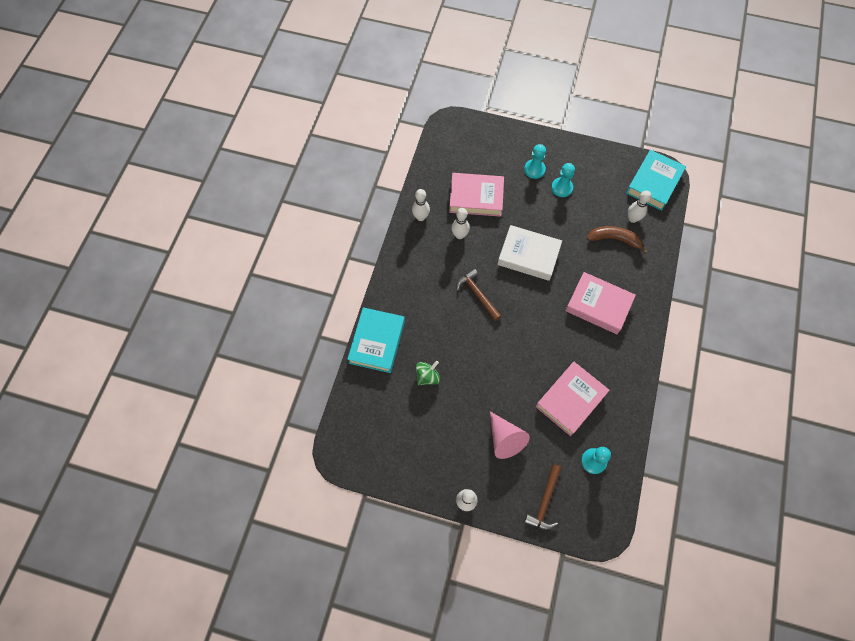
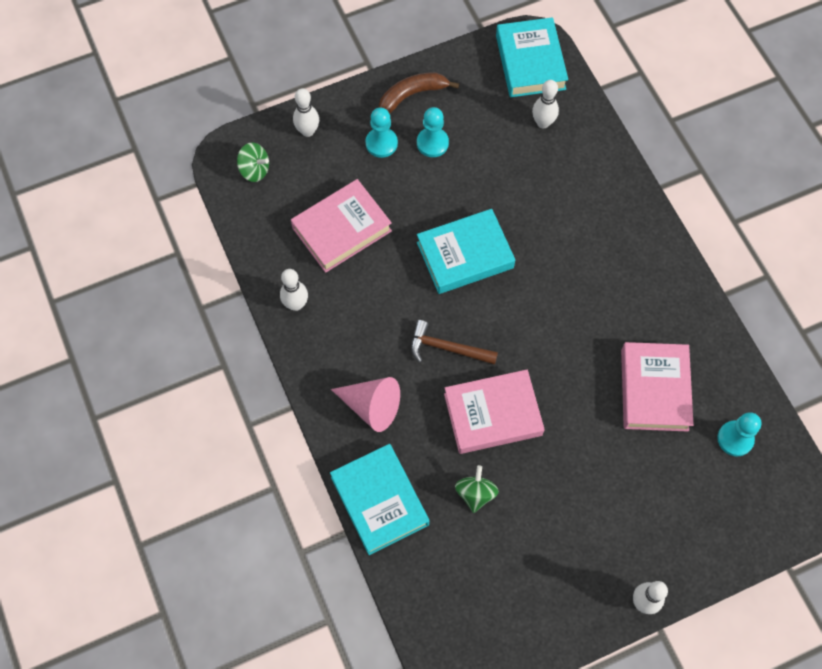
camera: 40 degrees left, 0 degrees up
(458, 139) = (254, 170): none -> green spinning top
(459, 235) = (363, 291): white bowling pin -> white bowling pin (308, 131)
(504, 439) = (623, 494): pink cone -> pink cone (371, 406)
(528, 255) = (465, 255): white book -> turquoise book
(545, 501) = (724, 528): brown hammer -> none
(598, 305) = (592, 255): pink book -> pink book (493, 415)
(614, 239) = (543, 163): brown banana -> brown banana (411, 95)

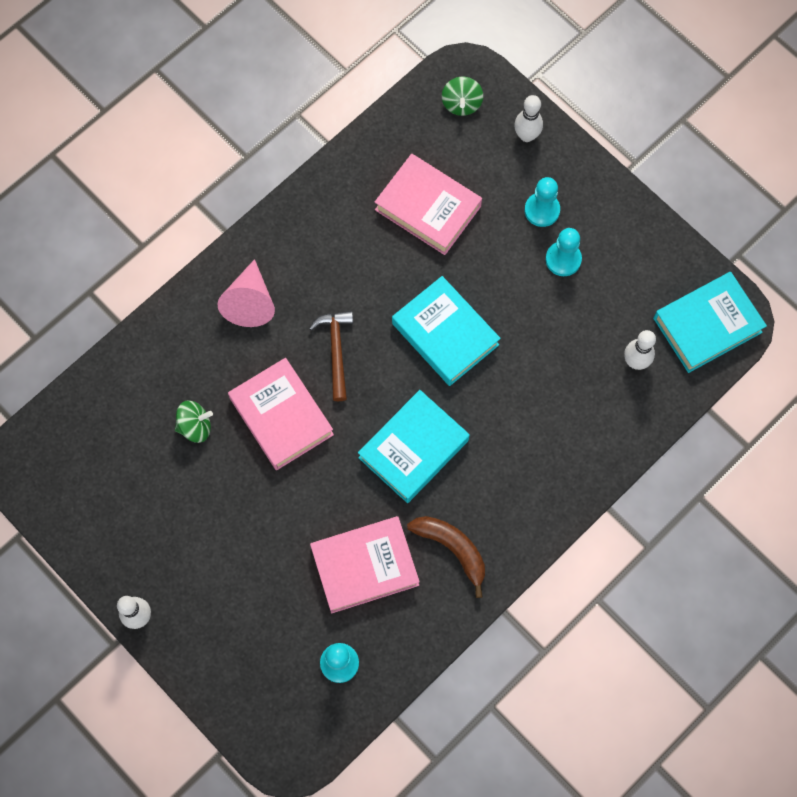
camera: 70 degrees right, 5 degrees up
(296, 304) = (330, 196): white bowling pin -> none
(380, 501) = (159, 342): turquoise book -> turquoise book (413, 449)
(411, 95) = (612, 219): brown banana -> brown banana (452, 548)

